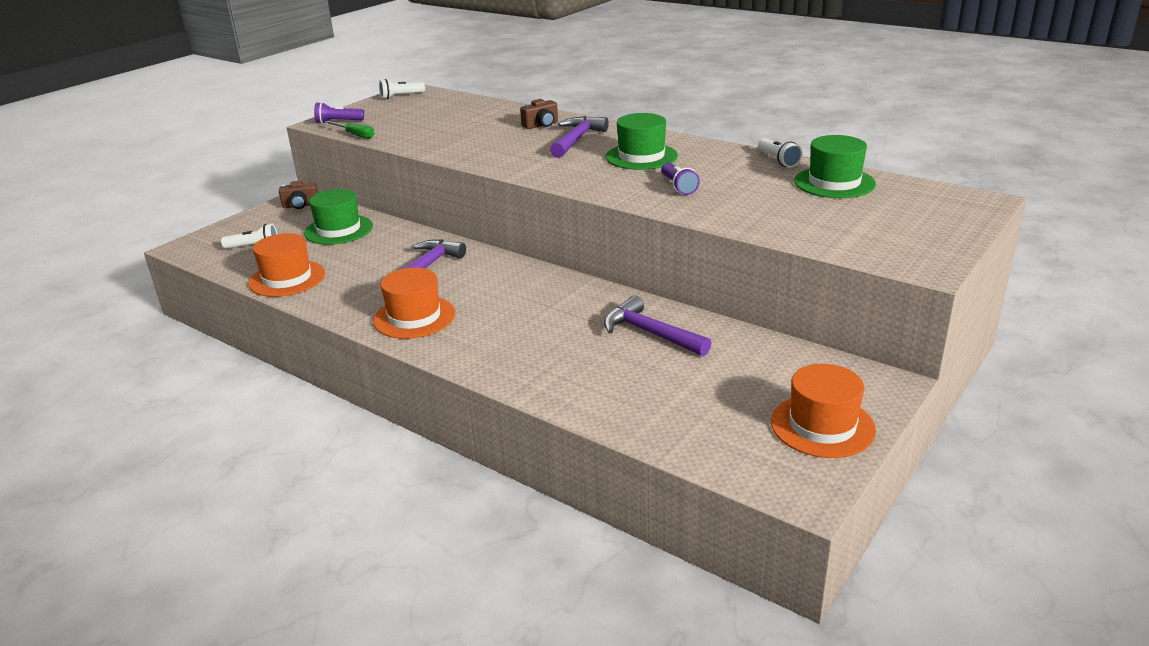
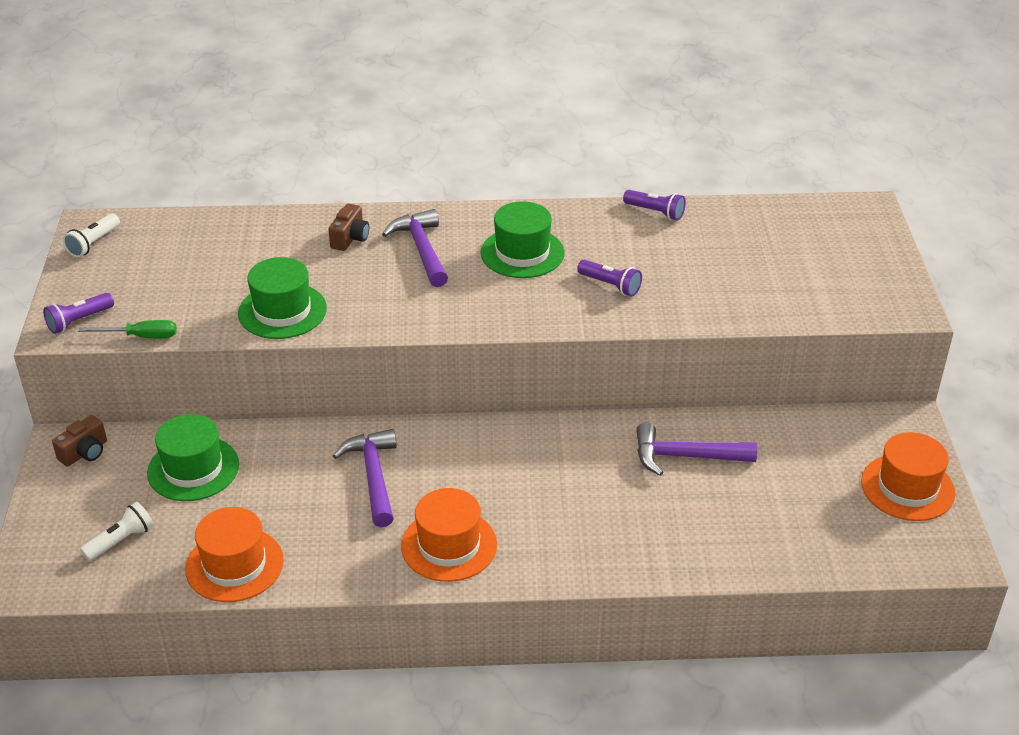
camera: 40 degrees left, 10 degrees up
(778, 160) = (655, 212): white flashlight -> purple flashlight
(834, 183) = (736, 227): green hat -> green hat (282, 311)

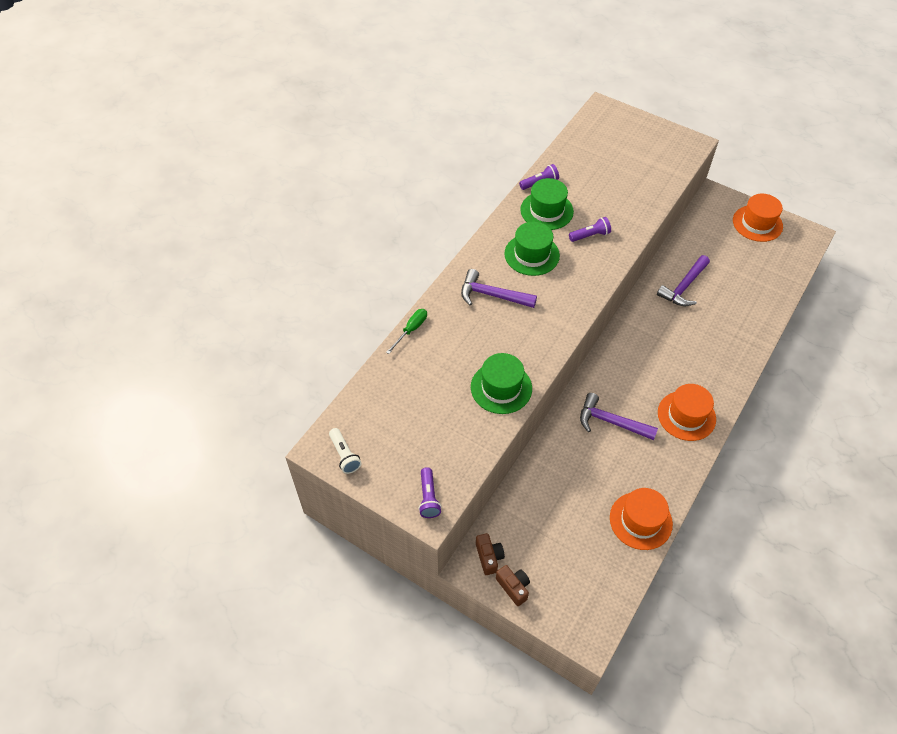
camera: 55 degrees left, 15 degrees up
(121, 540) = (584, 570): white flashlight -> none
(141, 336) = (472, 470): green screwdriver -> green screwdriver (411, 330)
(193, 468) = (544, 505): green hat -> green hat (546, 210)
(350, 238) = (453, 322): brown camera -> brown camera (513, 587)

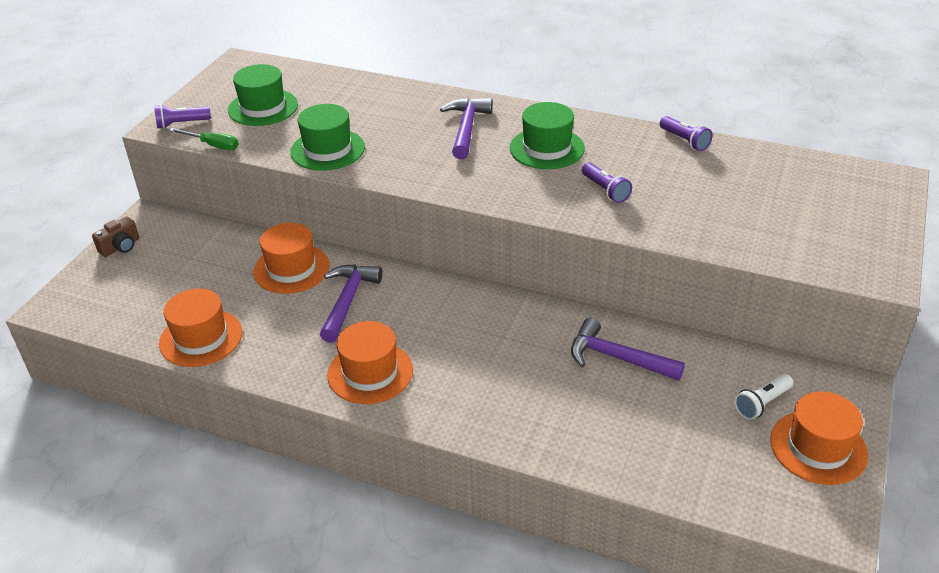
camera: 80 degrees right, 15 degrees down
(344, 455) = (232, 74): white flashlight -> white flashlight (761, 403)
(411, 330) = (398, 86): green screwdriver -> green screwdriver (212, 145)
(489, 557) = (158, 226): brown camera -> none
(546, 210) = (634, 151): green hat -> green hat (263, 107)
(567, 456) = (291, 269): none -> orange hat

